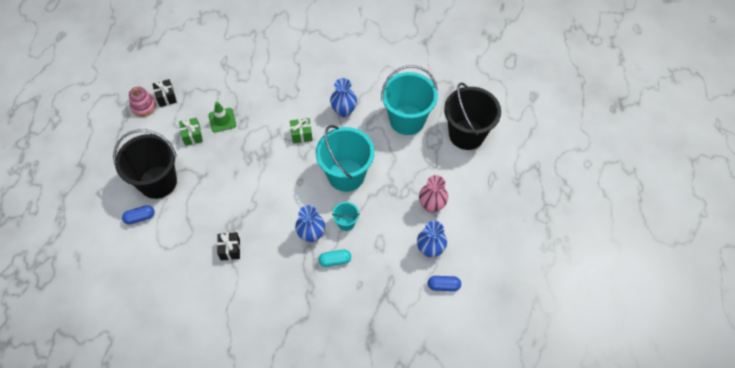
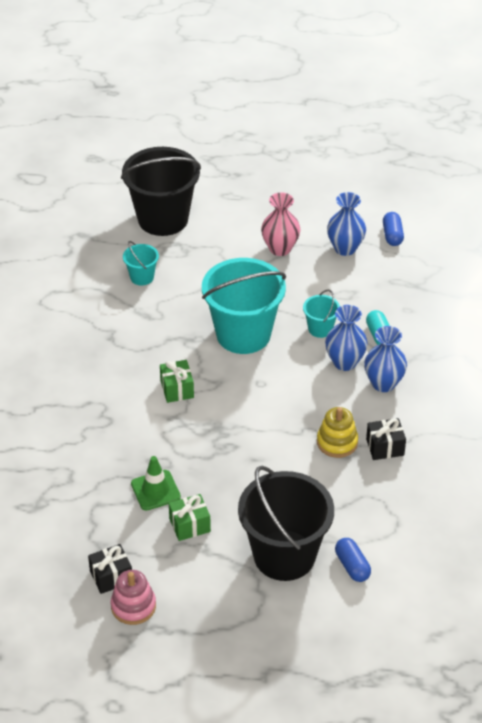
camera: 95 degrees left, 15 degrees down
(240, 221) = (337, 442): none -> yellow stacking toy
(344, 111) = (129, 345): blue vase -> blue vase (383, 383)
(407, 120) = (142, 277): turquoise bucket -> turquoise bucket, size x0.45

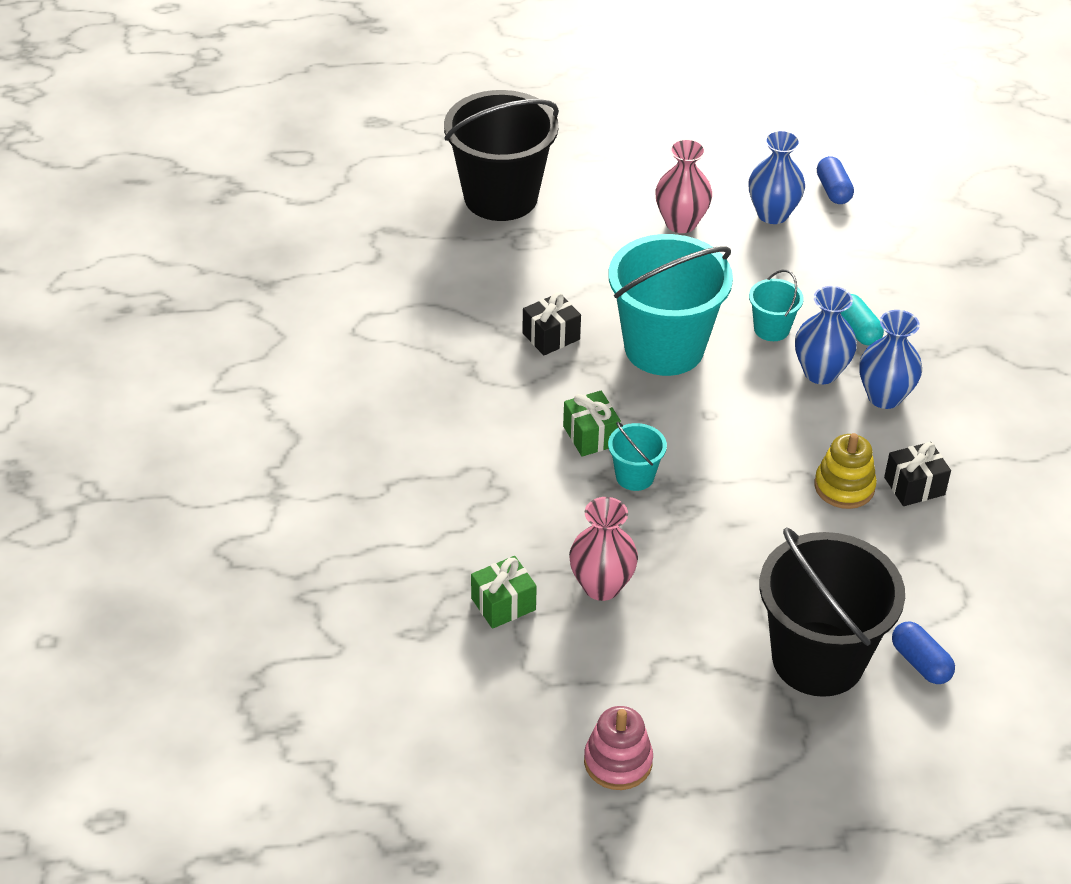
camera: 10 degrees left, 0 degrees up
(111, 576) = (572, 721): black gift -> black gift (551, 336)
(142, 277) = (493, 281): turquoise bucket -> turquoise bucket (634, 476)
(155, 490) = (601, 586): green traffic cone -> pink vase
(189, 525) = (666, 631): green gift -> green gift (503, 604)

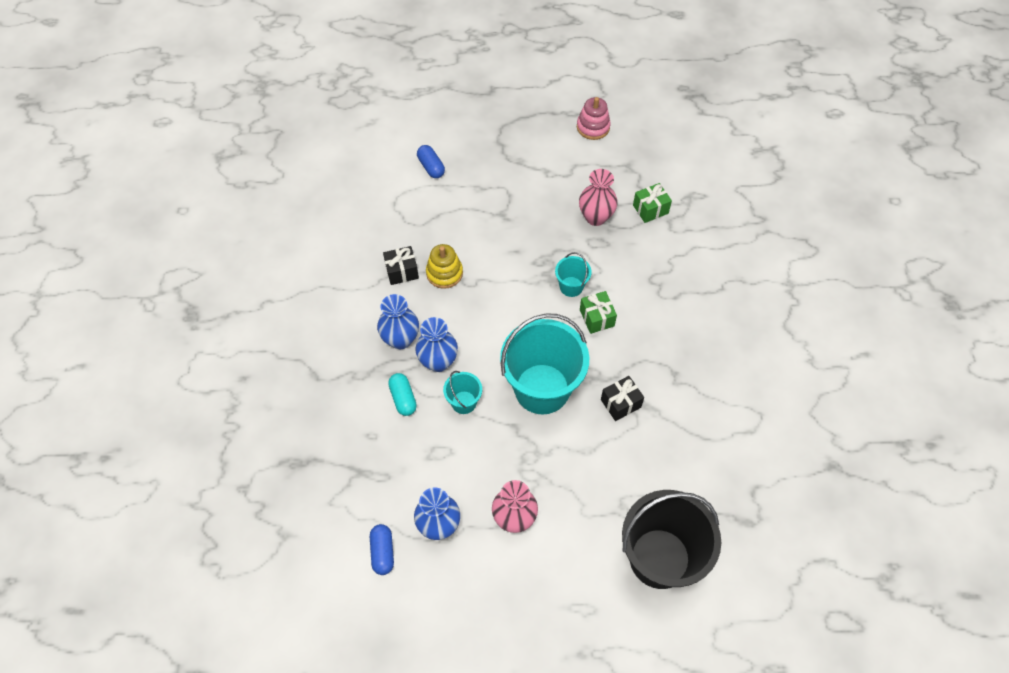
camera: 175 degrees left, 15 degrees up
(818, 659) = (484, 171): black bucket -> none

